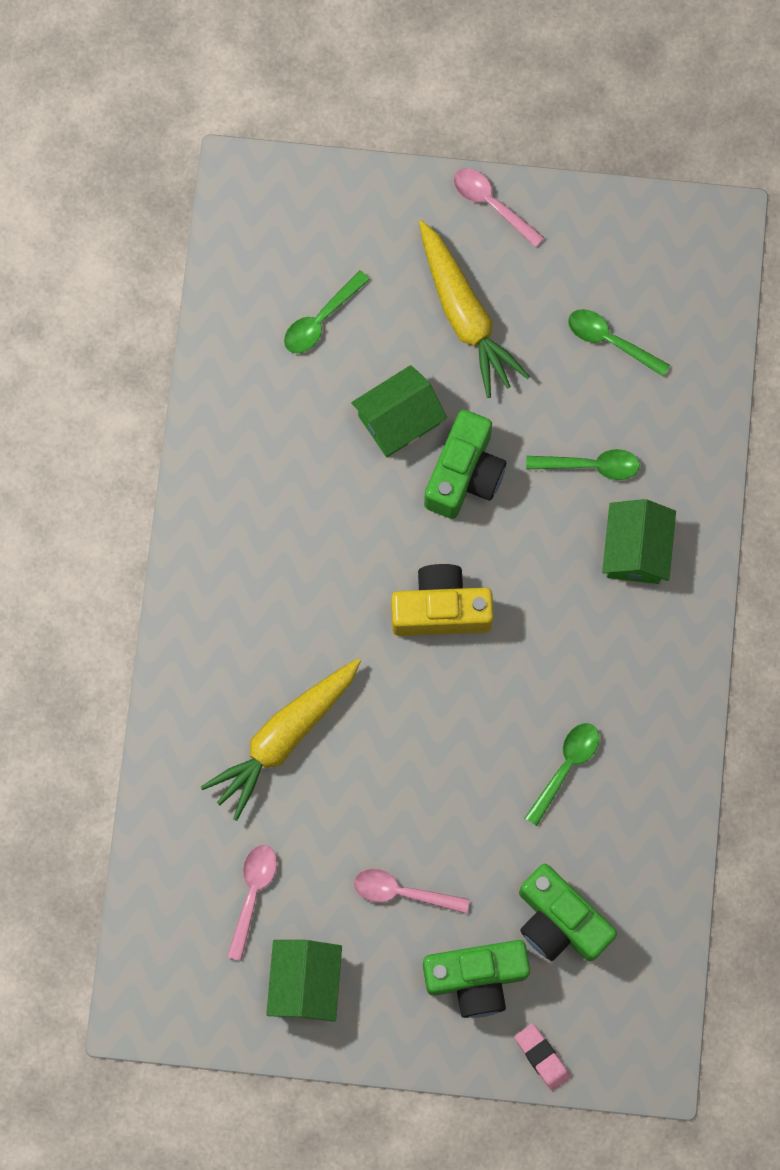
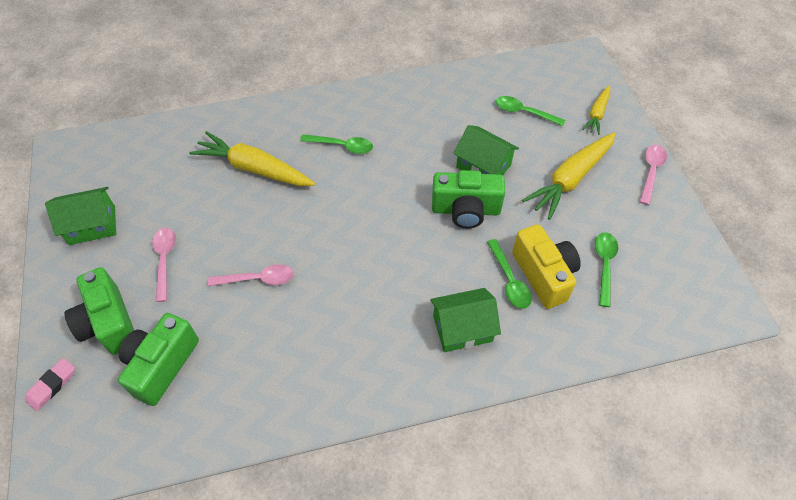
camera: 70 degrees right, 20 degrees down
(252, 894) = (147, 182): pink spoon -> pink spoon (258, 279)
(363, 219) = (597, 114): none -> yellow carrot
(441, 609) = (368, 224): yellow camera -> yellow camera (544, 275)
(565, 767) = (281, 333): green spoon -> green spoon (342, 146)

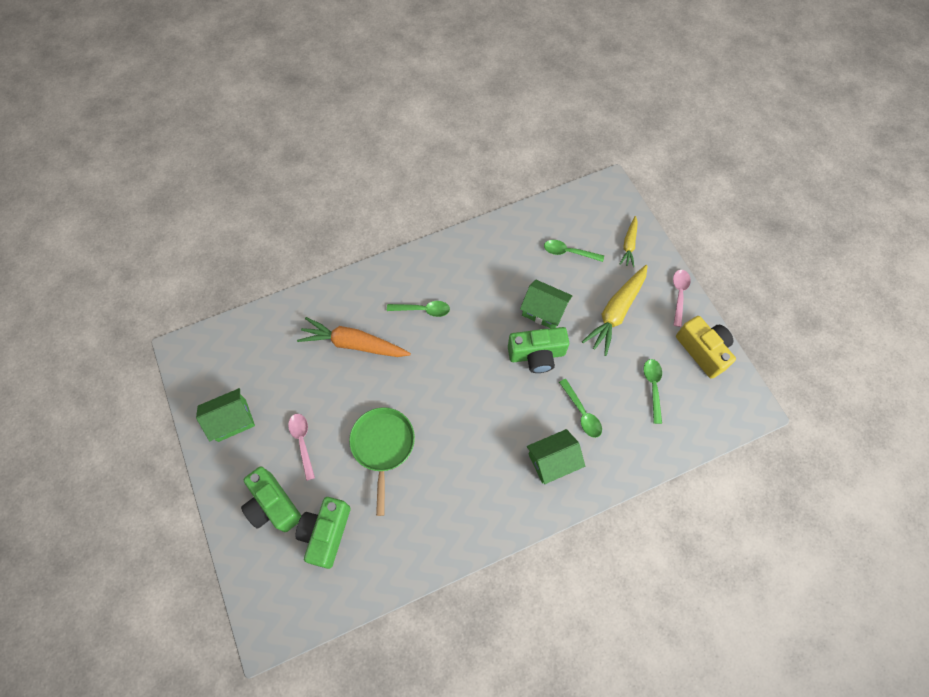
camera: 10 degrees left, 10 degrees up
(52, 385) = (245, 566): pink eraser -> none
(254, 169) = (354, 344): yellow carrot -> orange carrot
(258, 279) = (383, 446): pink spoon -> green pan
(544, 275) = (607, 403): yellow camera -> yellow camera (702, 351)

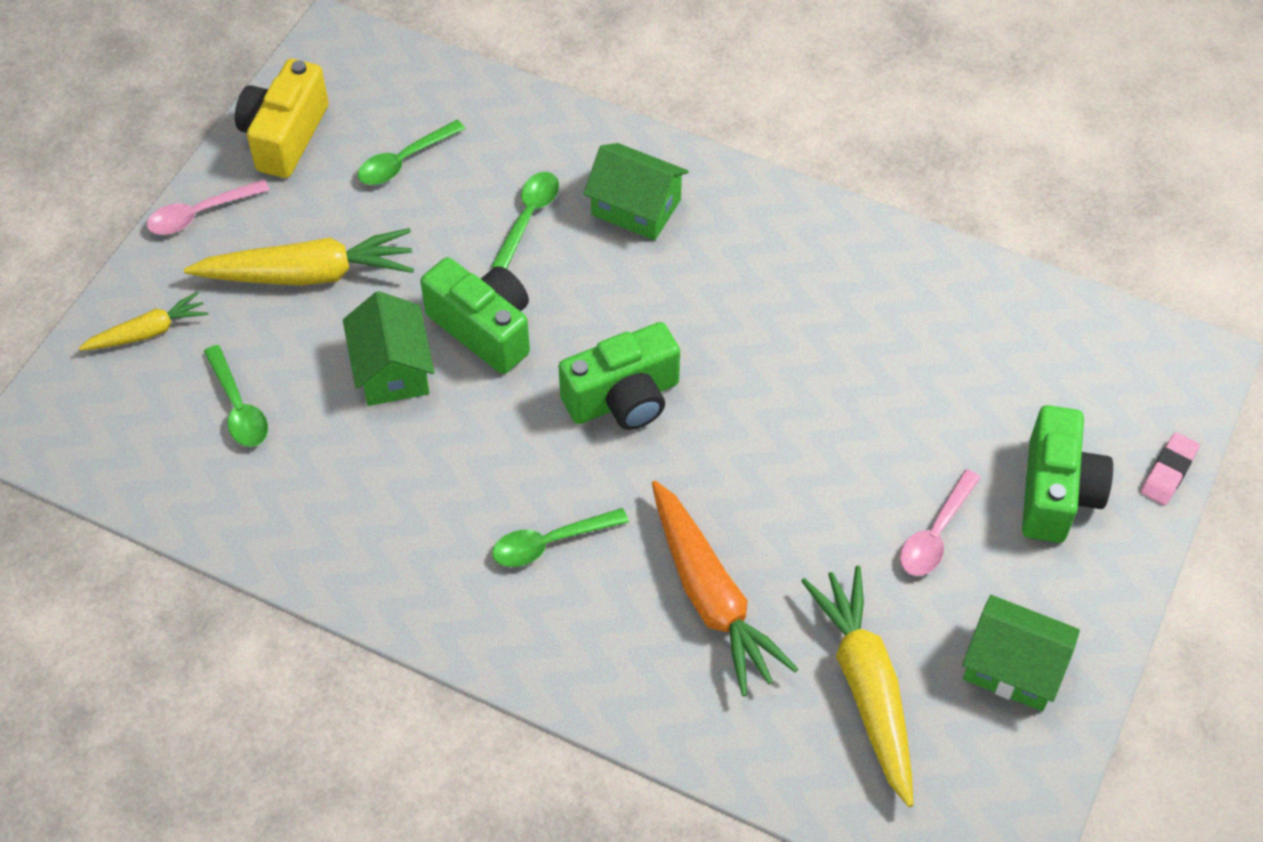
camera: 130 degrees left, 10 degrees down
(237, 561) = (1168, 472): none -> pink eraser
(274, 364) = (866, 688): none -> yellow carrot
(326, 533) = (1015, 395): green camera -> green camera (623, 398)
(383, 446) = (828, 422): green pan -> none
(423, 310) = (550, 543): green spoon -> green spoon turned 75 degrees counterclockwise

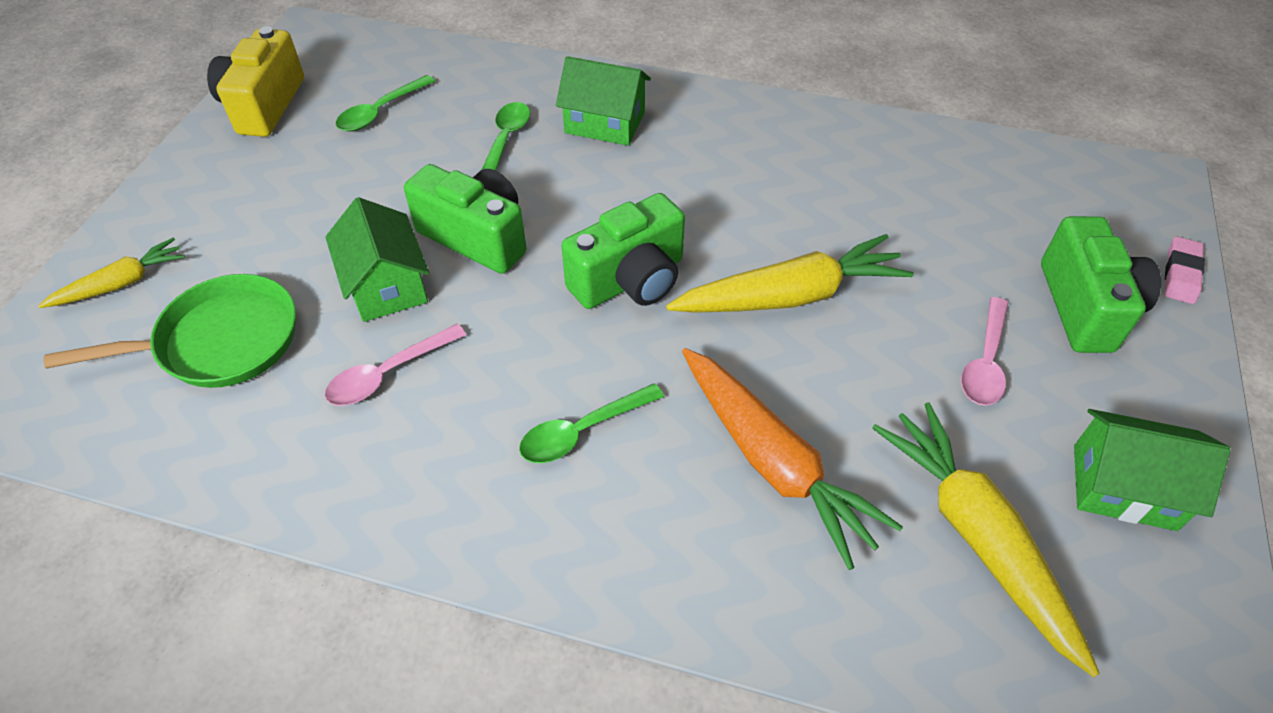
camera: 10 degrees left, 5 degrees down
(200, 214) = (180, 175): pink spoon -> pink spoon (388, 373)
(238, 407) = (220, 342): green spoon -> green pan
(307, 274) = (291, 212): yellow carrot -> yellow carrot (790, 296)

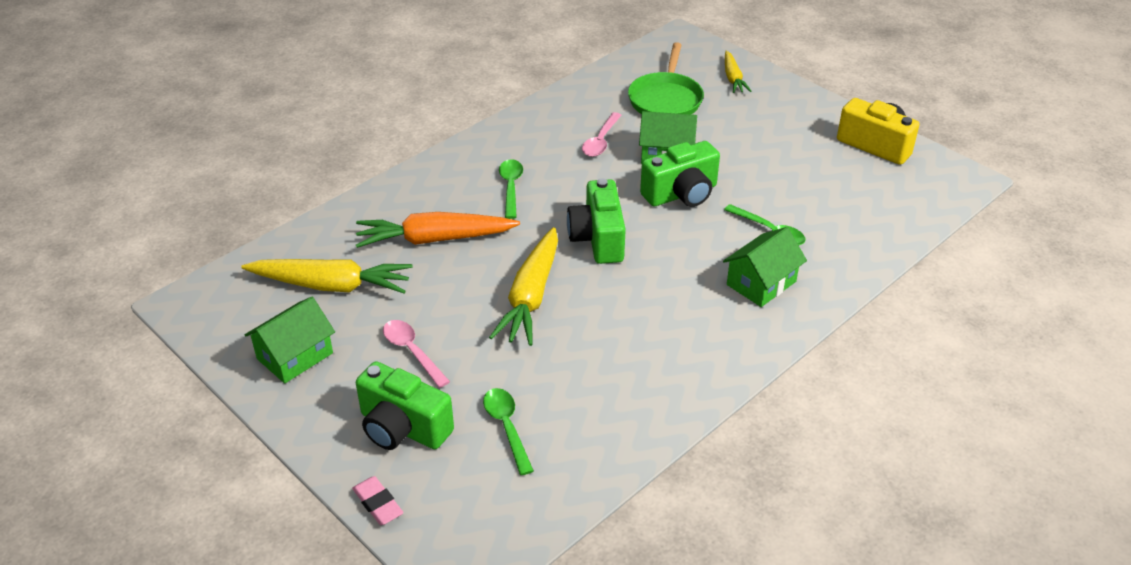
camera: 120 degrees right, 10 degrees down
(381, 111) = (839, 188): green spoon -> green spoon (507, 427)
(388, 373) = (601, 141): pink spoon -> pink spoon turned 150 degrees counterclockwise

